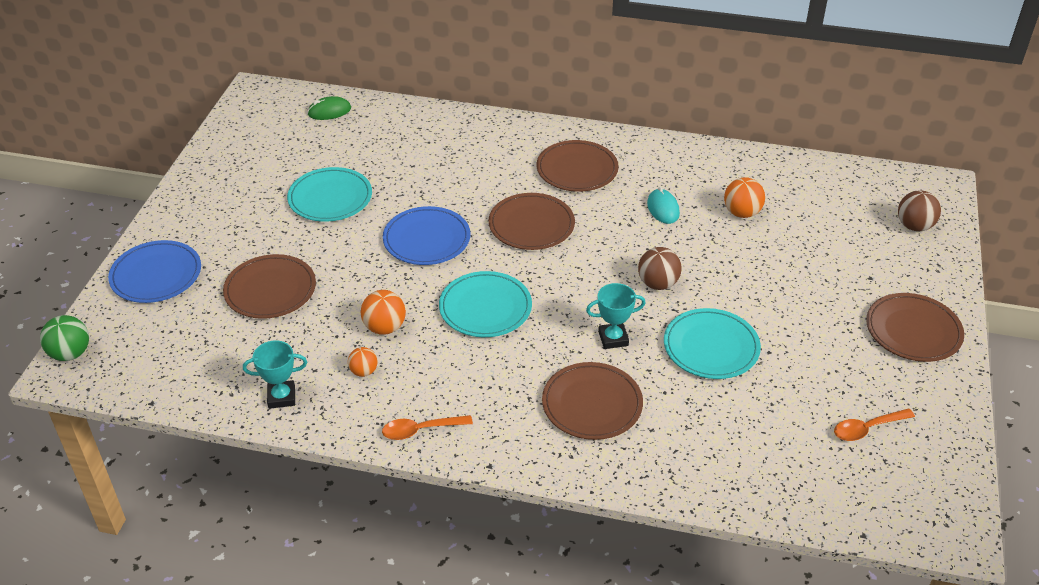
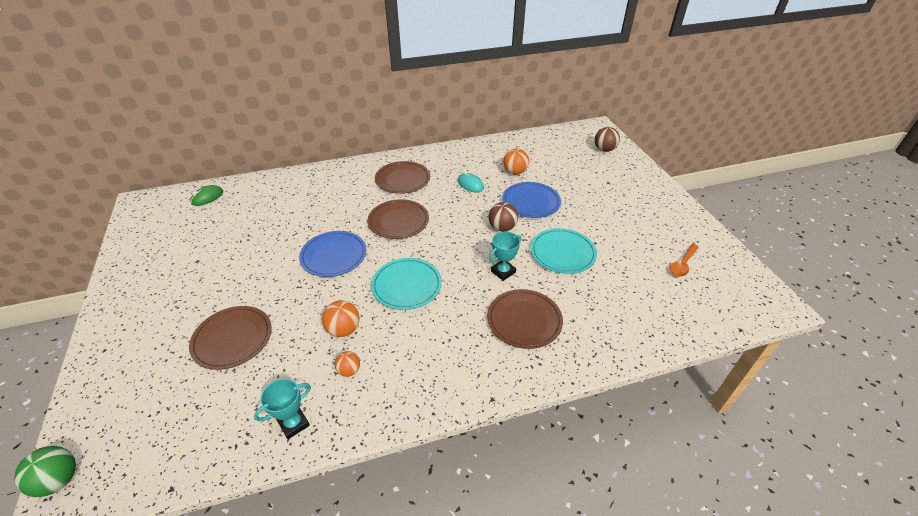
camera: 30 degrees left, 0 degrees up
(156, 275) = (119, 368): blue plate -> blue plate (531, 202)
(330, 198) = (242, 253): turquoise plate -> none
(421, 430) = (423, 396): orange spoon -> none
(913, 330) = (653, 201): brown plate -> none

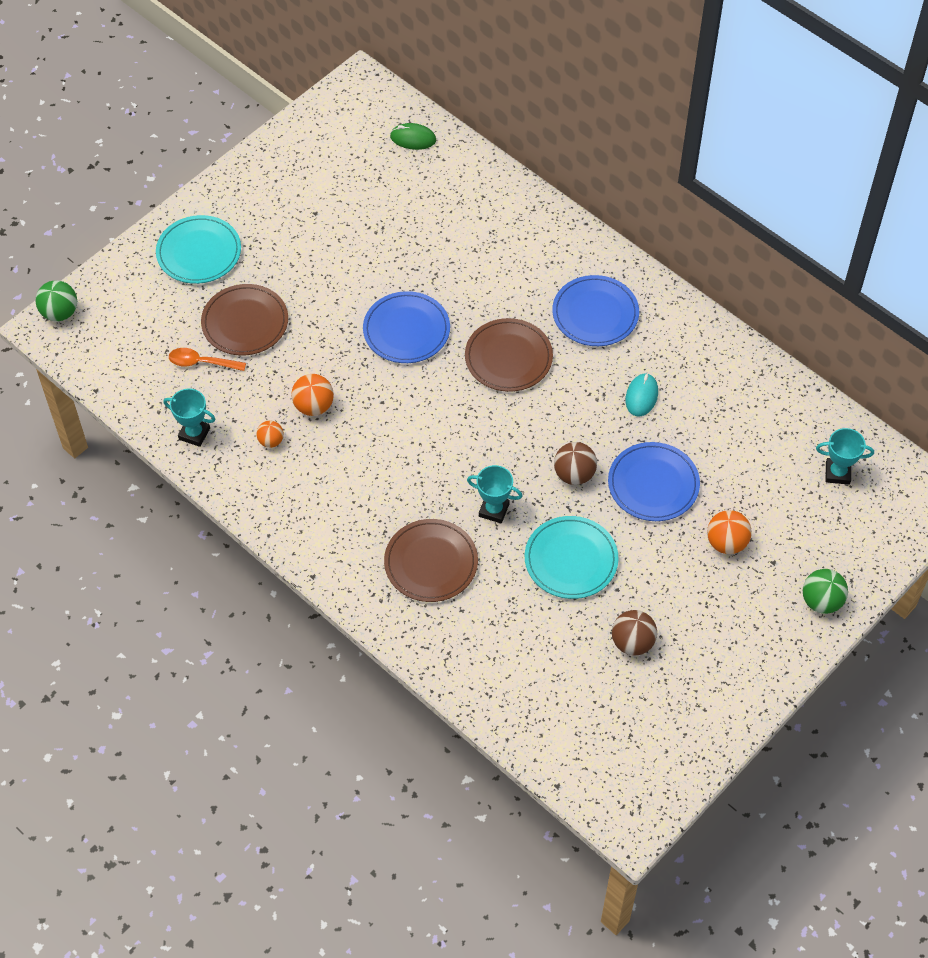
camera: 60 degrees right, 15 degrees up
(402, 179) = (595, 313): brown plate -> blue plate
(406, 285) = (408, 426): turquoise plate -> turquoise plate (199, 252)
(515, 172) = (712, 436): orange ball -> orange ball (726, 542)
(566, 146) = (837, 473): none -> turquoise trophy
(604, 149) = (866, 529): brown ball -> brown ball (632, 642)
(641, 177) = (821, 601): none -> green ball
(682, 264) = (640, 701): orange spoon -> orange spoon (201, 362)

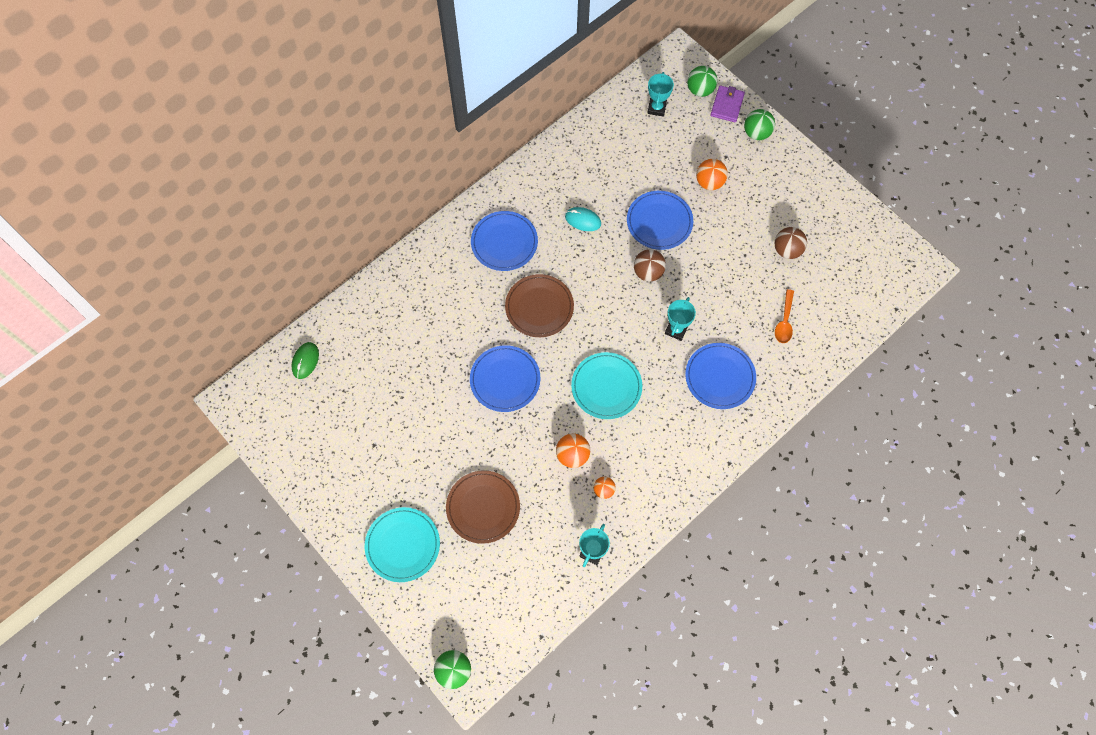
camera: 85 degrees left, 10 degrees up
(201, 362) = (521, 544): orange spoon -> orange spoon (784, 321)
(431, 563) = (720, 377): brown plate -> blue plate
(571, 559) = (720, 282): turquoise plate -> turquoise plate (606, 387)
(862, 562) = (727, 105): none -> purple wallet
(881, 526) = (700, 90): none -> green ball

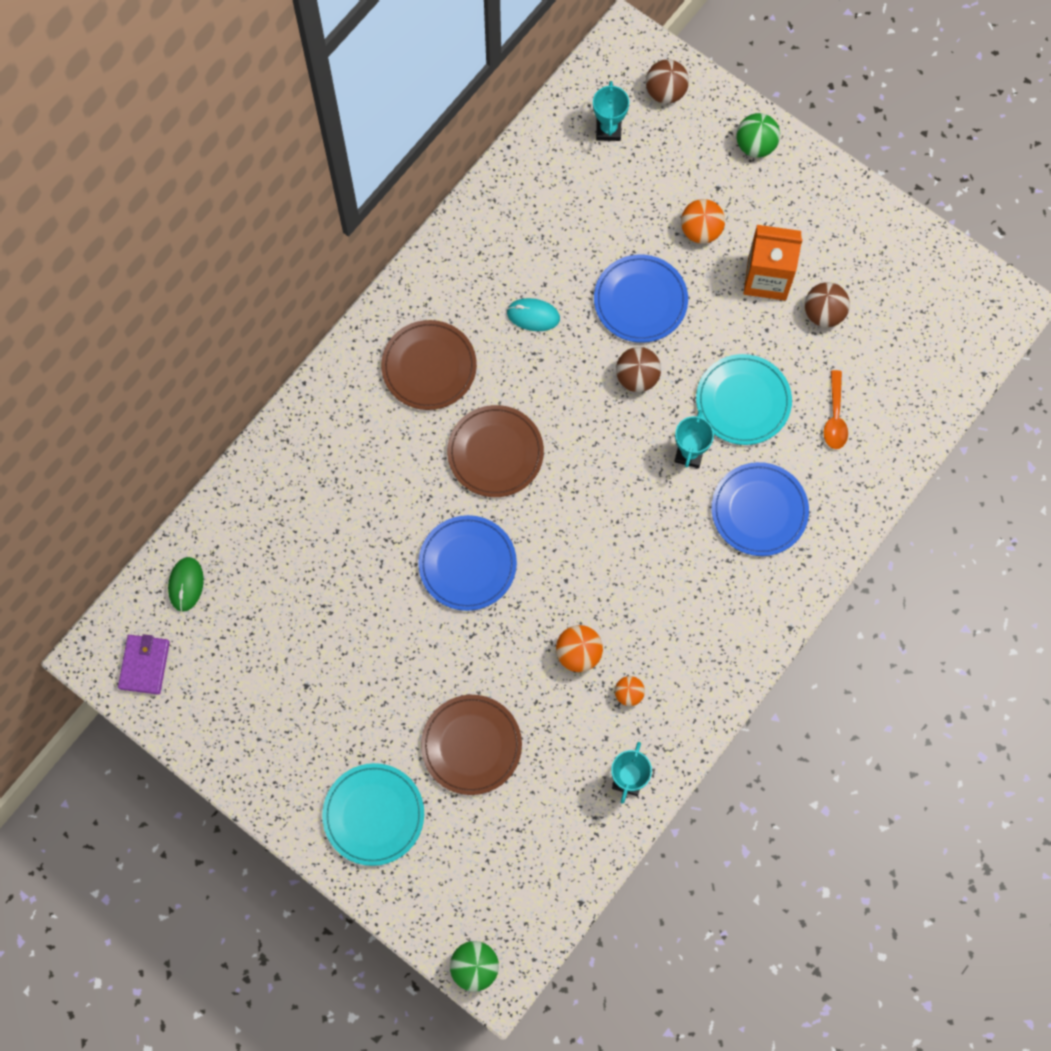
camera: 10 degrees left, 5 degrees up
(504, 242) = (429, 367): blue plate -> brown plate
(606, 387) = (607, 550): turquoise plate -> turquoise plate (743, 401)
(700, 90) = (665, 92): green ball -> brown ball
(727, 105) = (707, 109): purple wallet -> purple wallet (144, 665)
(750, 220) = (767, 278): none -> orange carton

